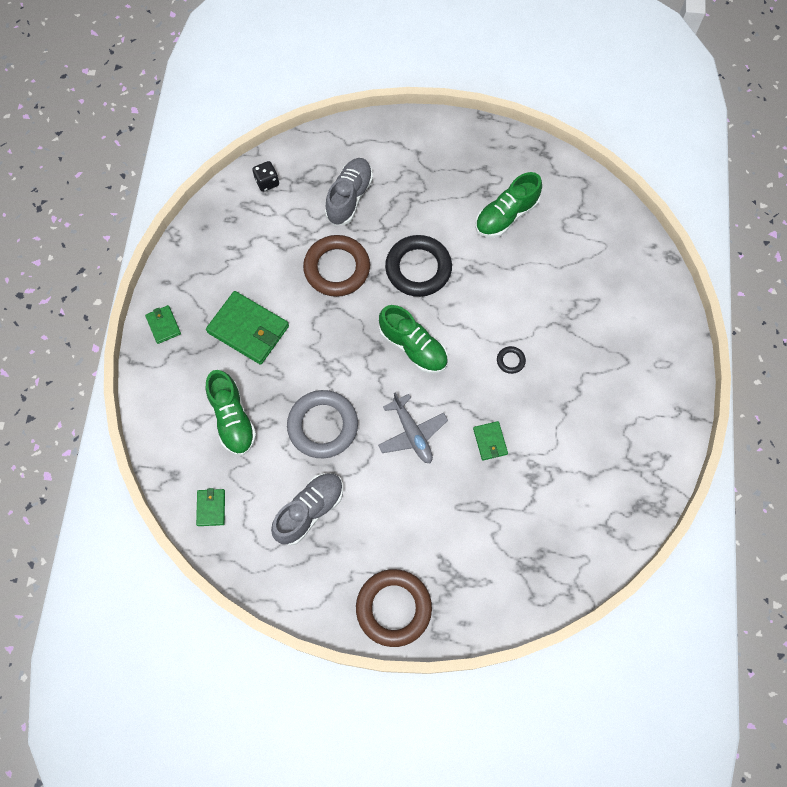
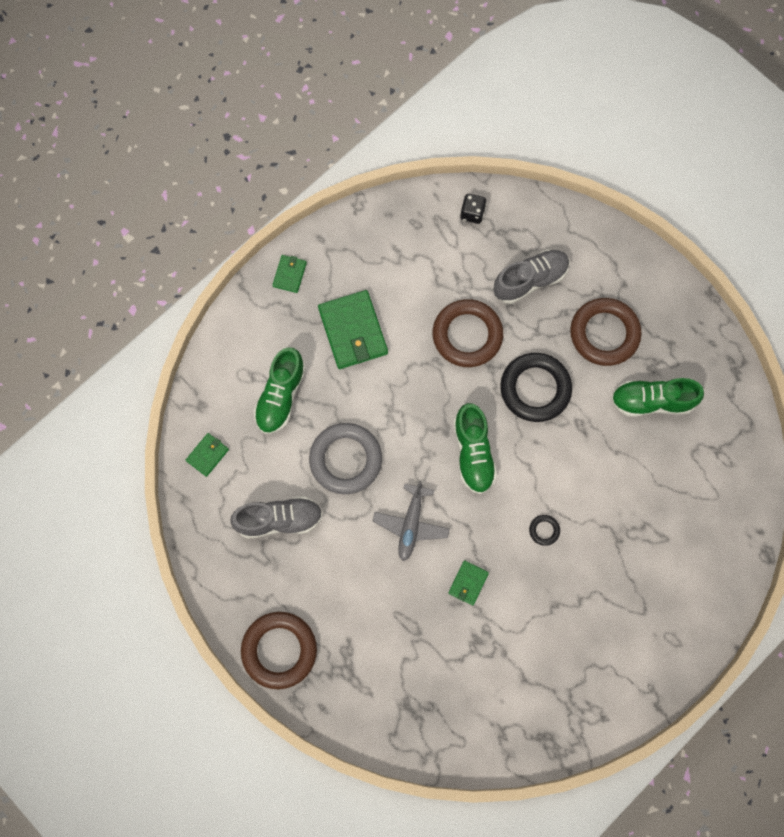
camera: 40 degrees right, 5 degrees up
(433, 195) = (604, 334): none -> brown ring

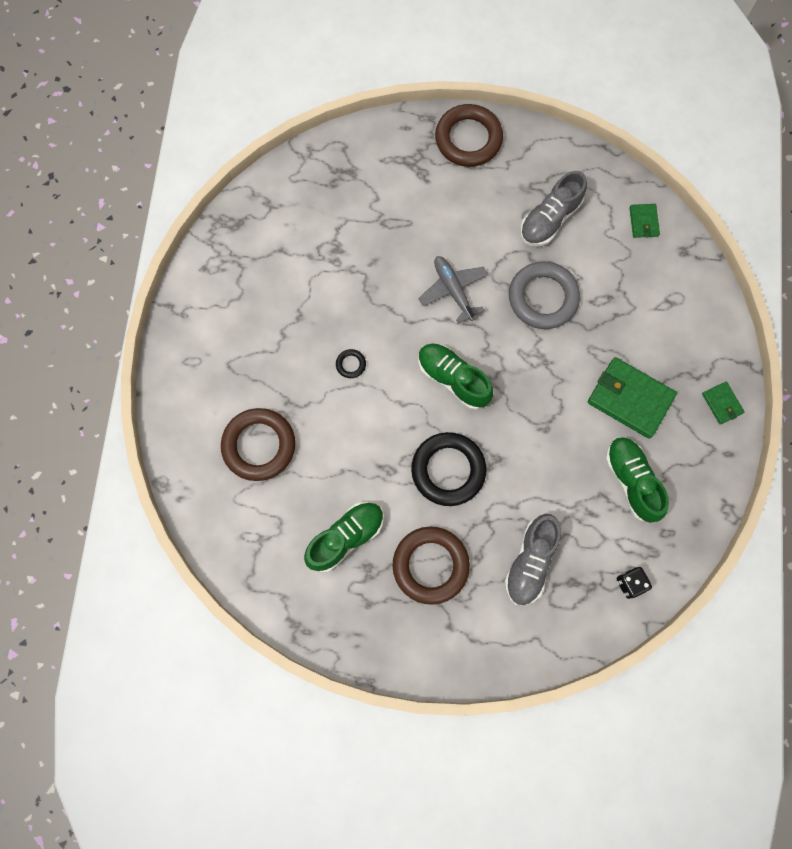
camera: 140 degrees right, 0 degrees up
(281, 396) = (634, 304): green shoe -> green shoe (631, 481)
(467, 335) = (539, 470): brown ring -> brown ring (259, 445)
(468, 583) = (376, 283): green wallet -> none

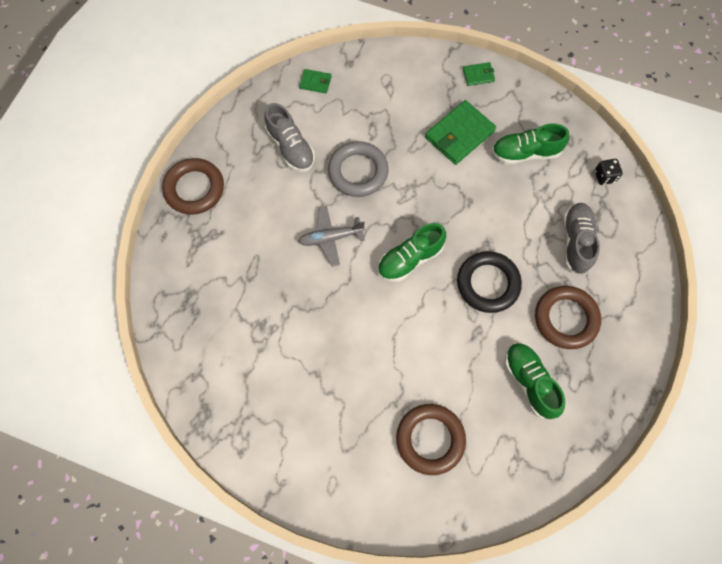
camera: 75 degrees left, 5 degrees down
(351, 364) = (374, 339): black ring -> none
(530, 562) = (576, 242): grey shoe -> grey shoe turned 120 degrees counterclockwise

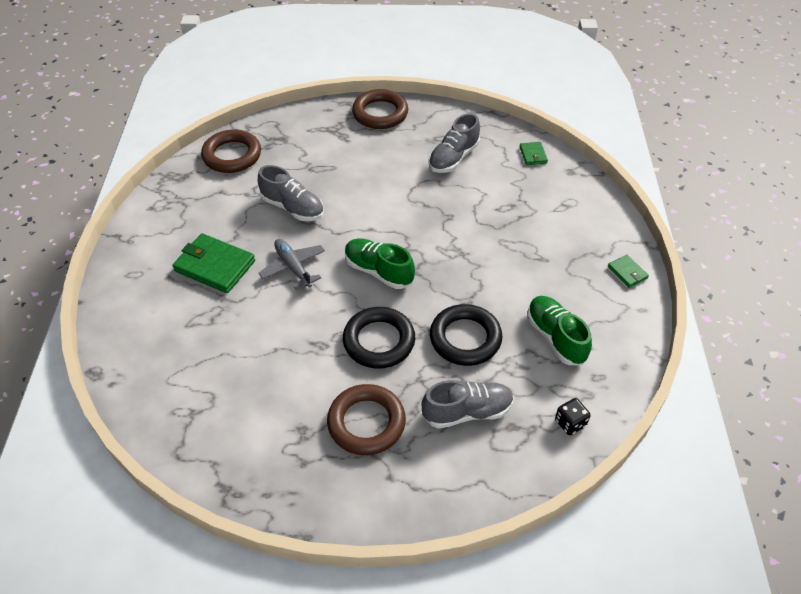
camera: 70 degrees right, 20 degrees down
(298, 311) = (292, 208): none -> grey shoe
(330, 238) = (374, 209): grey plane -> grey plane (293, 267)
(358, 172) = (454, 209): grey ring -> none
(430, 439) = (194, 334): brown ring -> brown ring (232, 155)
(459, 134) = (543, 274): green wallet -> green wallet (215, 266)
(506, 217) = (465, 338): none -> black ring
(529, 382) = (279, 405): green shoe -> none

